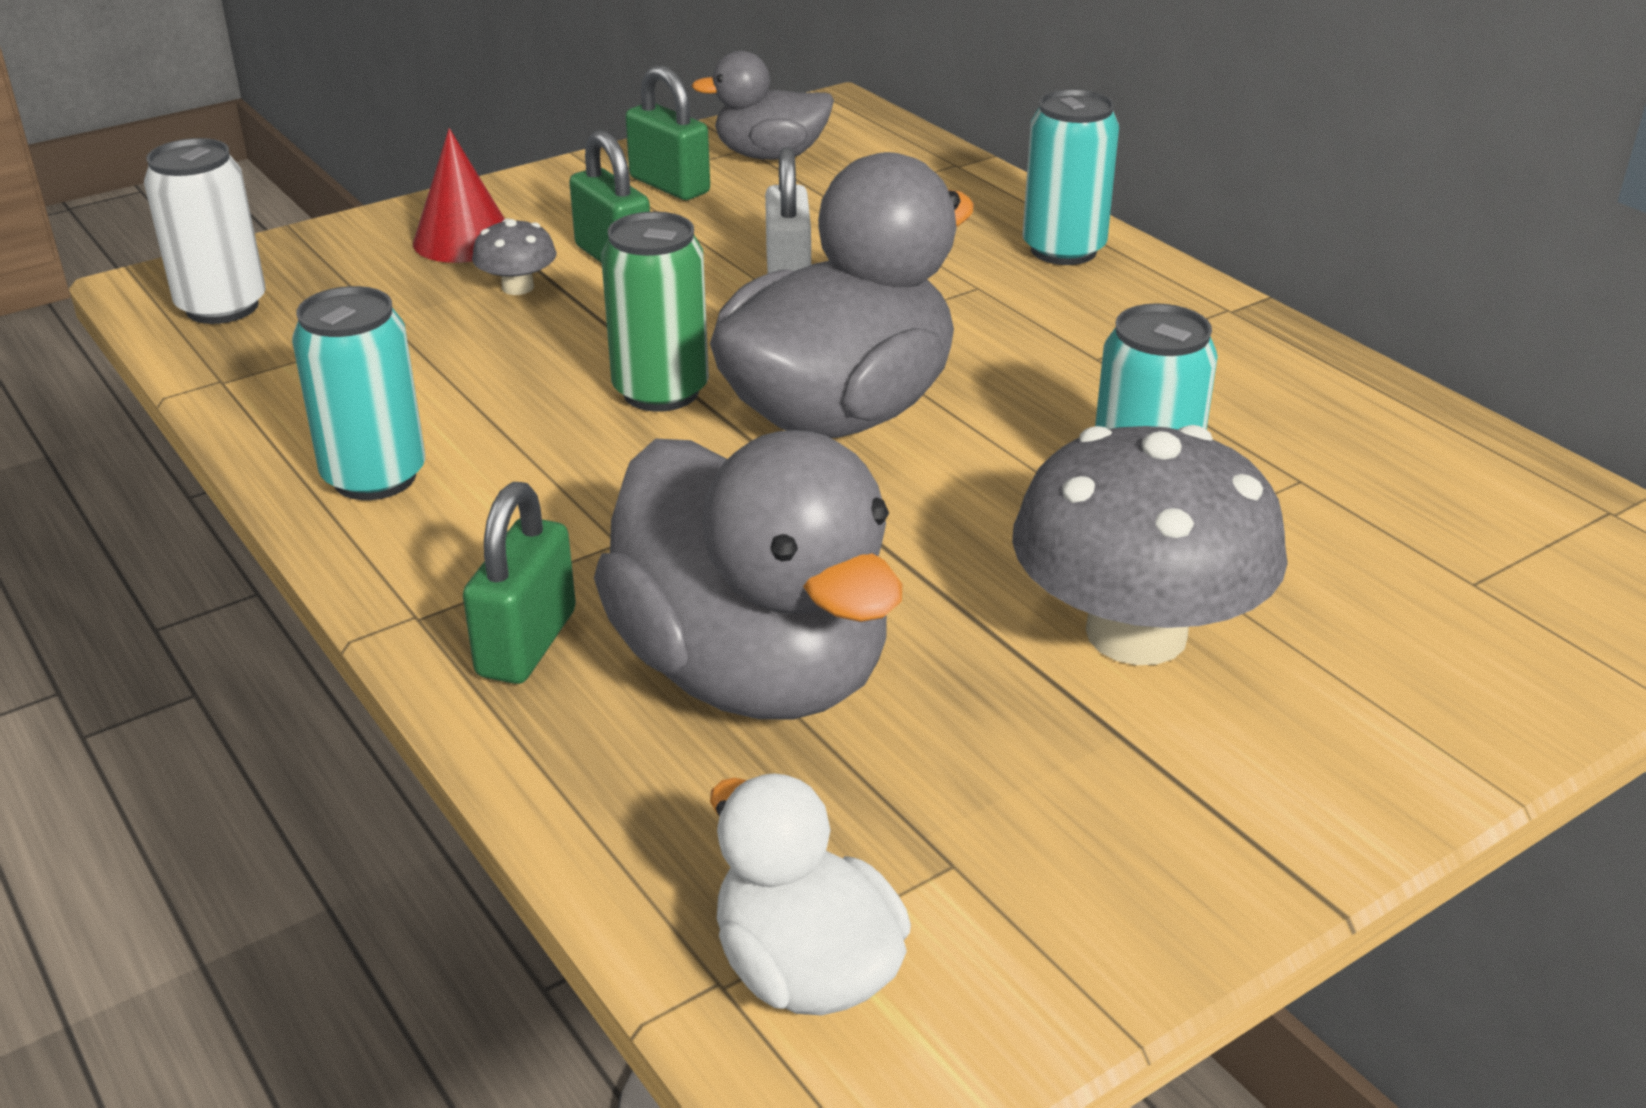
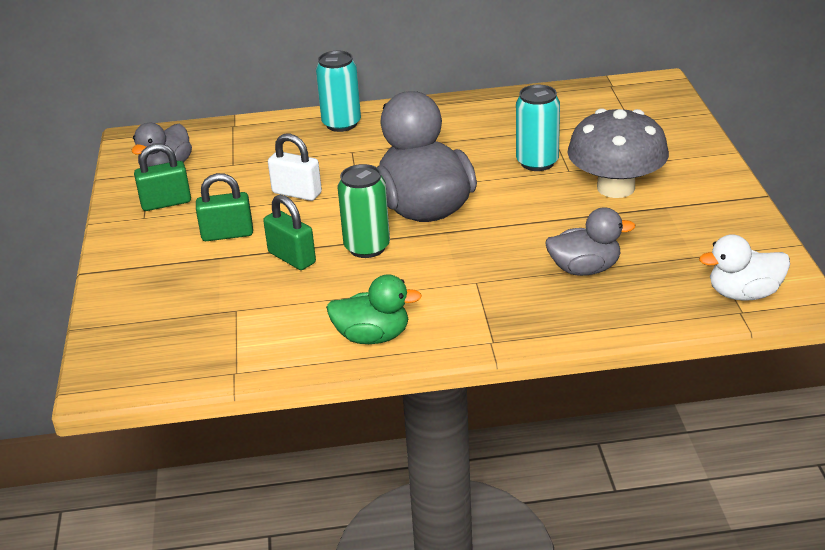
camera: 60 degrees left, 0 degrees up
(222, 307) = (152, 363): white can -> none
(374, 477) = (372, 337): turquoise can -> green duck
(463, 240) = (158, 274): red cone -> none
(518, 287) = (229, 267): grey mushroom -> none
(527, 643) = (531, 317): green padlock -> green padlock (292, 258)
(753, 671) = (585, 269): grey duck -> grey duck, size x0.55

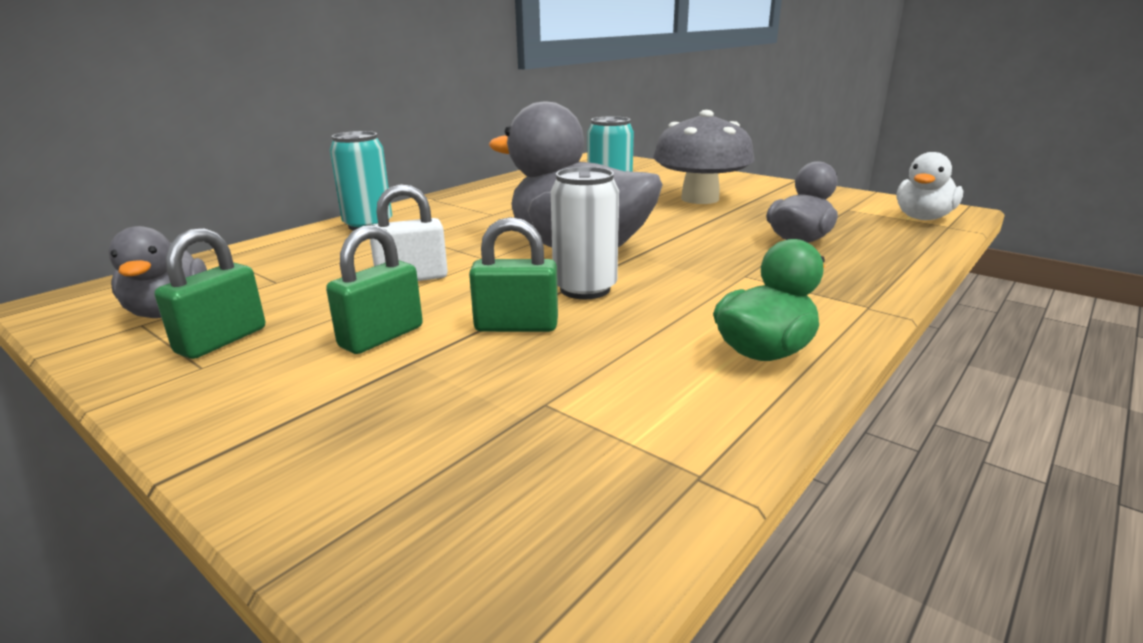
camera: 45 degrees left, 10 degrees down
(367, 247) = (585, 289): green can -> white can

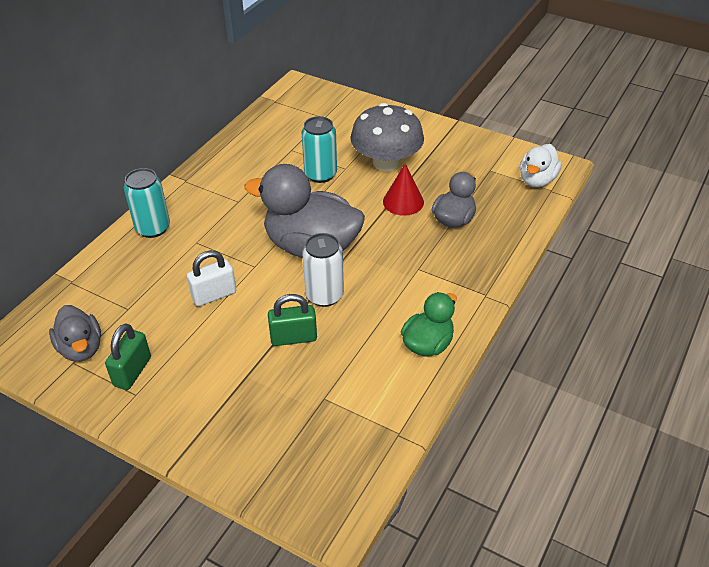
camera: 10 degrees left, 20 degrees up
(381, 337) = (221, 357): green padlock -> none
(722, 224) = (403, 202): none -> red cone

